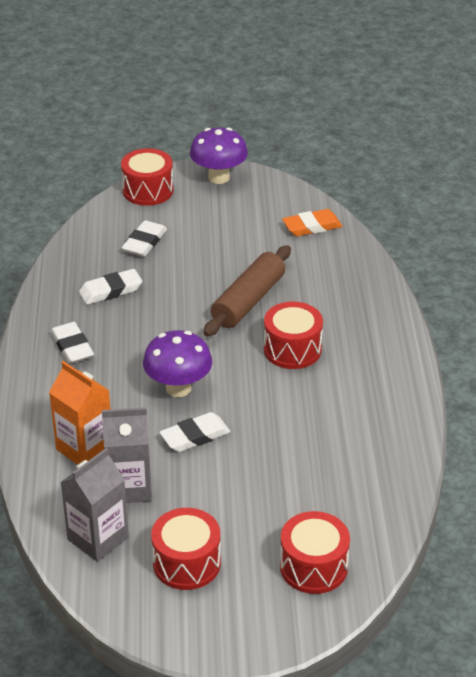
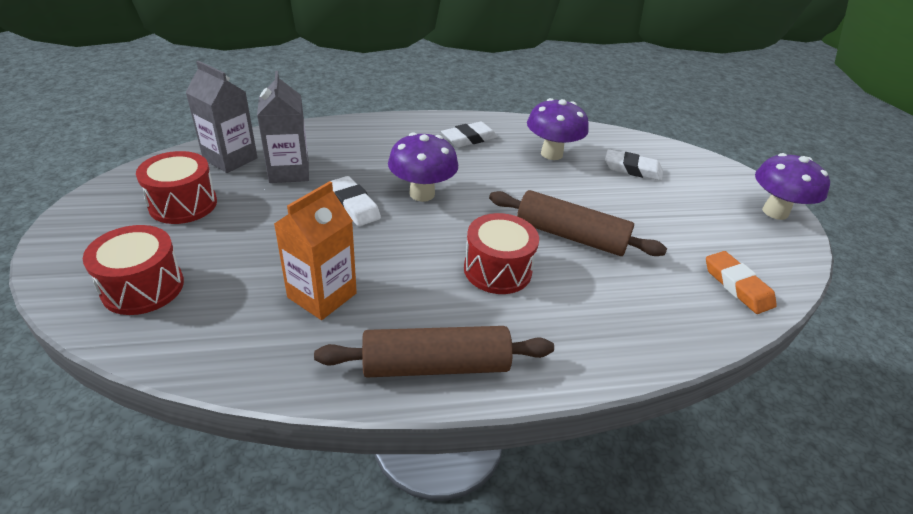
camera: 80 degrees right, 0 degrees up
(84, 448) = (340, 149): orange carton -> orange carton (322, 295)
(110, 291) = (551, 154): white eraser -> purple mushroom
(148, 190) = (715, 169): red drum -> none
(395, 391) = (435, 365): none -> brown rolling pin

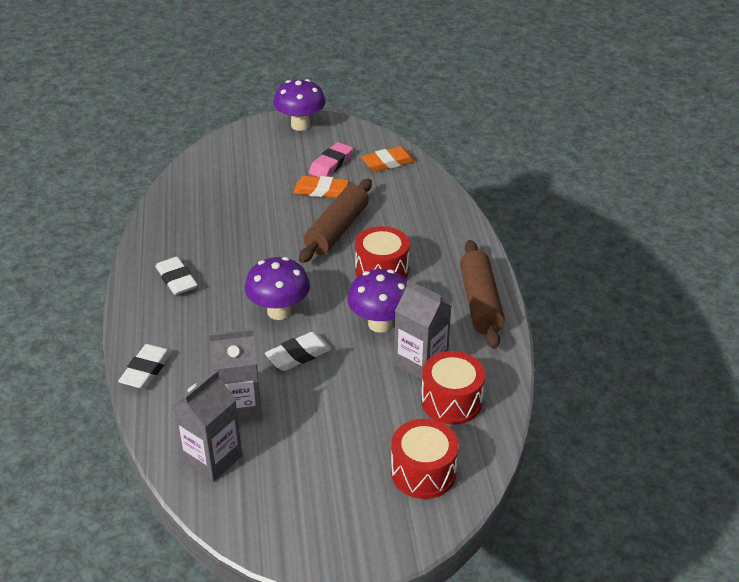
camera: 85 degrees left, 0 degrees up
(183, 204) = (300, 477): red drum -> red drum (451, 401)
(322, 295) = (420, 363): orange carton -> grey carton
(551, 154) = (209, 227): purple mushroom -> purple mushroom (380, 324)
(632, 169) = (237, 183): white eraser -> white eraser (146, 370)
(645, 225) = (321, 190): none -> orange eraser
(705, 234) = (331, 164): none -> pink eraser

